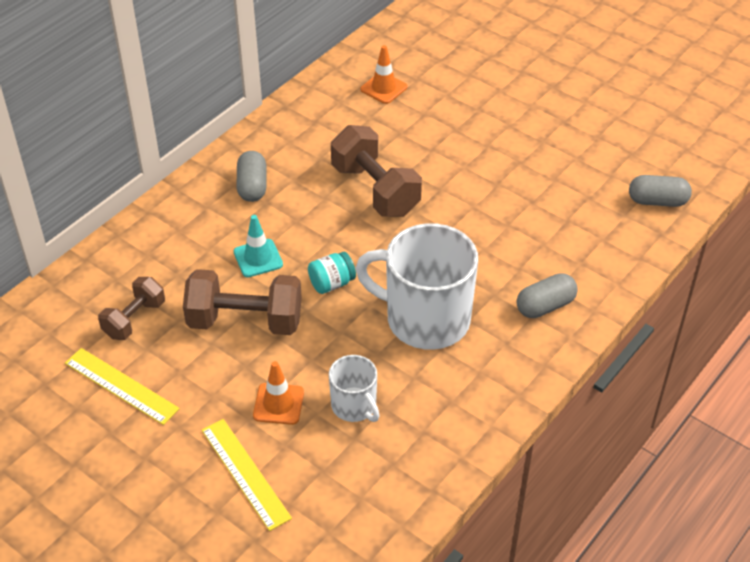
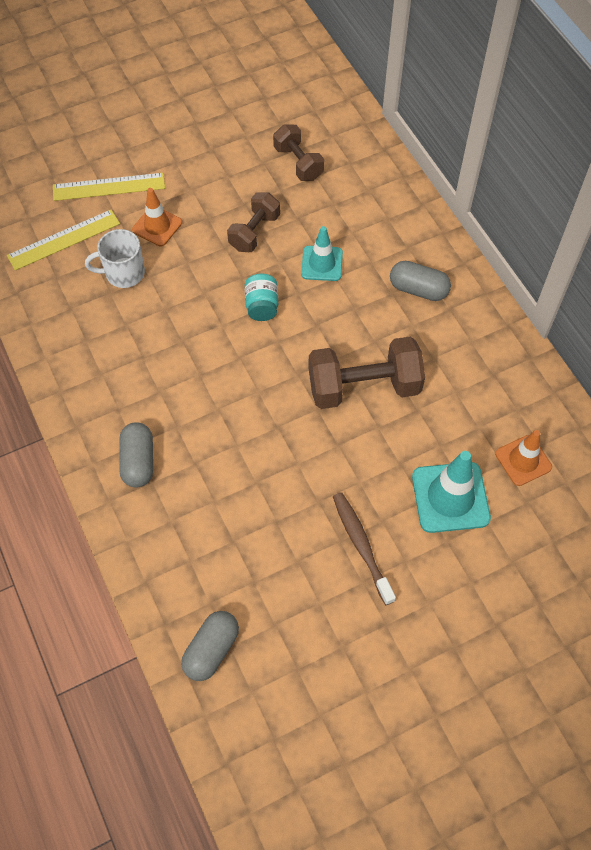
camera: 115 degrees right, 15 degrees up
(121, 385) = (235, 139): yellow ruler -> yellow ruler (64, 240)
(245, 321) = (254, 232): brown dumbbell -> brown dumbbell, size x0.61
(425, 319) = (180, 359): white mug -> none
(441, 116) = (450, 497): none -> turquoise traffic cone
(515, 150) = (361, 546): none -> brown toothbrush

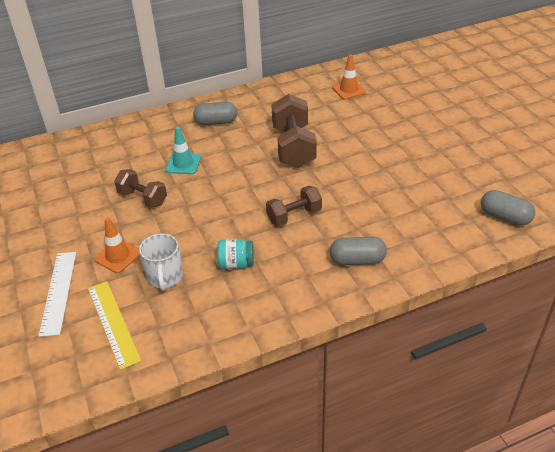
camera: 85 degrees left, 20 degrees down
(109, 187) = (59, 292): yellow ruler -> white ruler
(262, 306) = (217, 194): turquoise jar -> turquoise jar (236, 264)
(298, 163) = (80, 174): brown dumbbell -> brown dumbbell (294, 216)
(361, 546) = (414, 151): brown toothbrush -> none
(418, 289) = (216, 122): grey capsule -> grey capsule turned 60 degrees clockwise
(450, 497) = (376, 116): turquoise traffic cone -> none

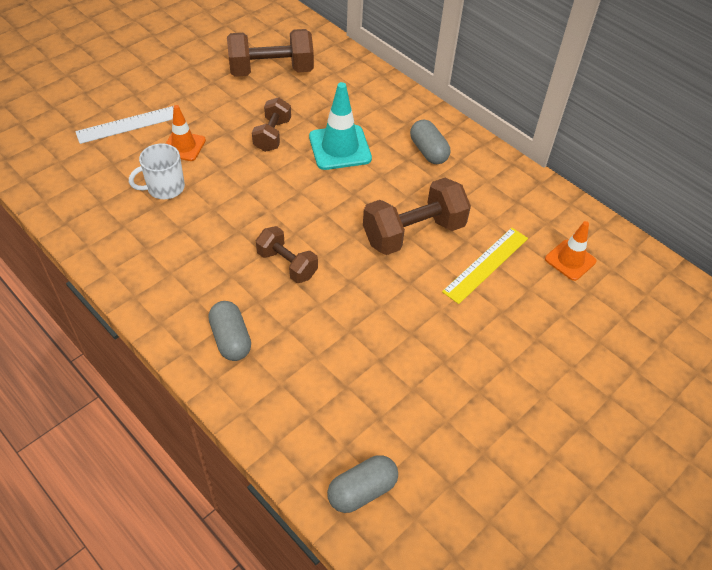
camera: 65 degrees right, 10 degrees up
(58, 184) = (271, 71): none -> brown dumbbell
(113, 323) = (99, 172): yellow ruler -> yellow ruler (486, 265)
(183, 164) = (340, 148): turquoise traffic cone -> turquoise traffic cone, size x1.55
(236, 264) = (197, 236): turquoise jar -> none
(505, 217) = (362, 490): grey capsule -> grey capsule turned 45 degrees clockwise

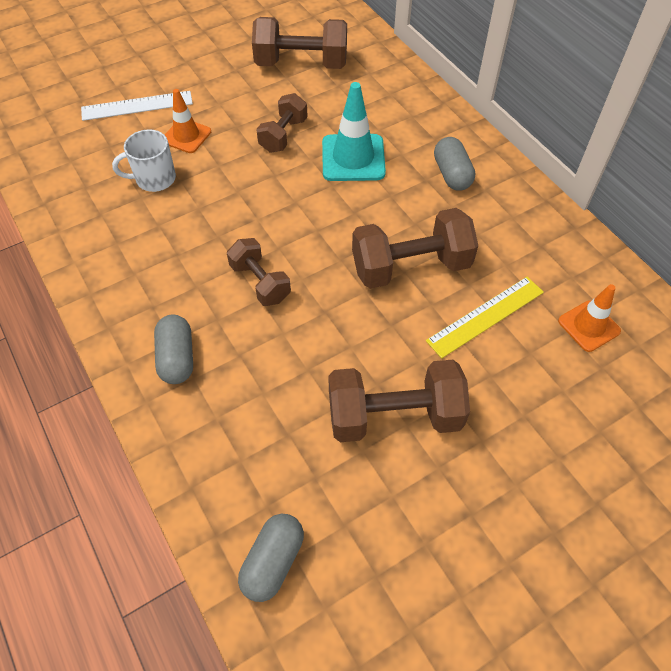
camera: 15 degrees right, 5 degrees up
(362, 490) = (273, 562): grey capsule -> grey capsule turned 45 degrees counterclockwise
(431, 356) = (394, 416): none -> brown dumbbell

